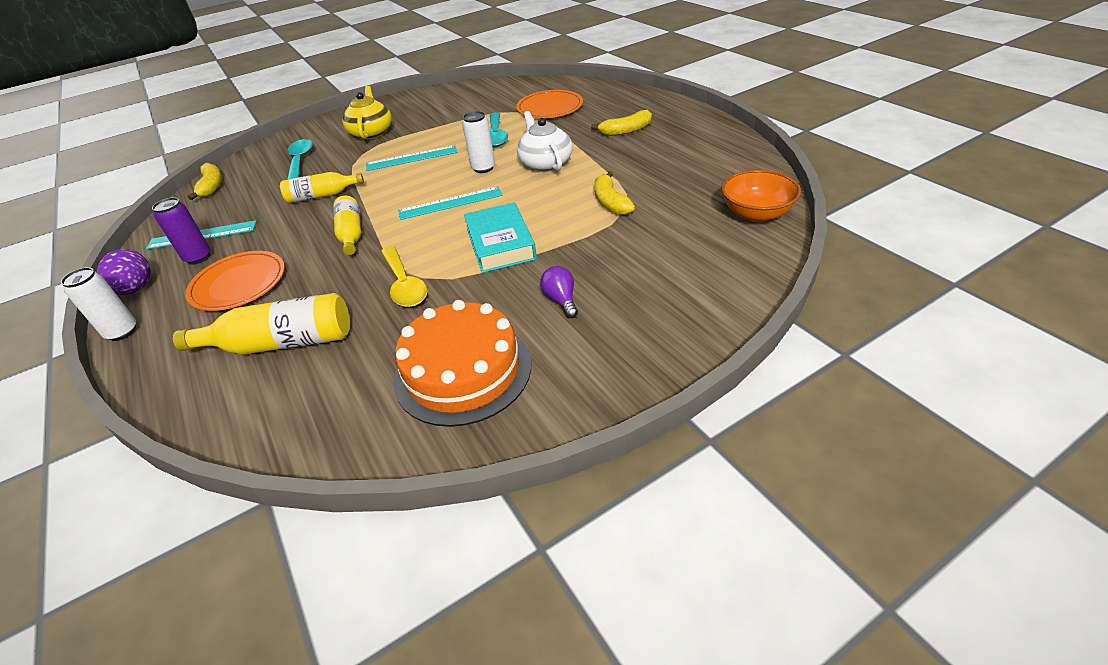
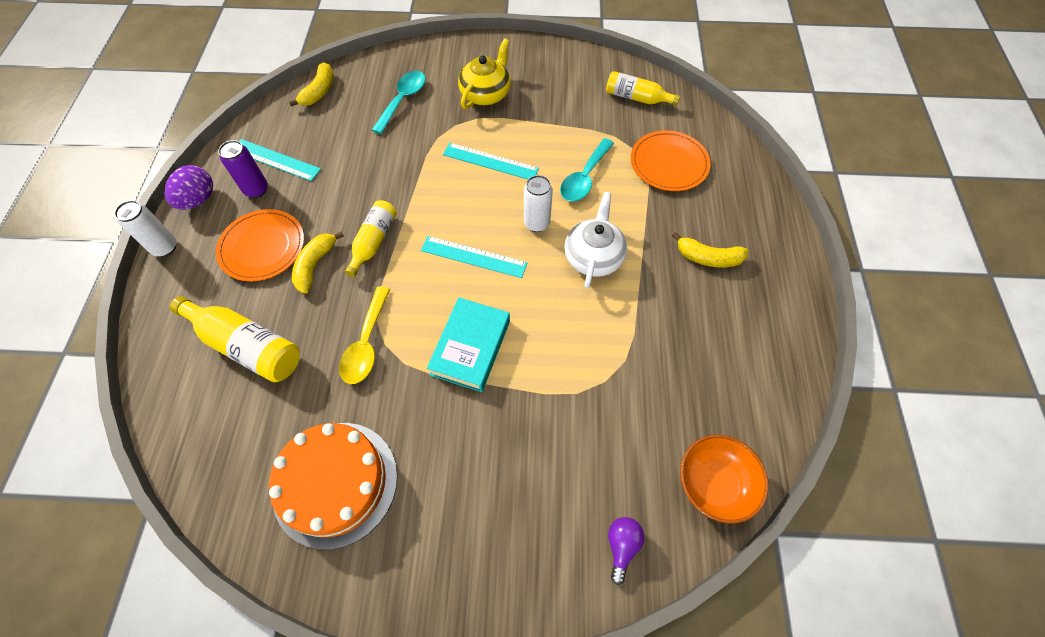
camera: 30 degrees right, 20 degrees up
(322, 196) = (387, 168): yellow bottle -> yellow bottle (636, 98)
(561, 300) = (460, 461): purple light bulb -> purple light bulb (621, 546)
(610, 202) = (602, 361): yellow banana -> yellow banana (315, 265)

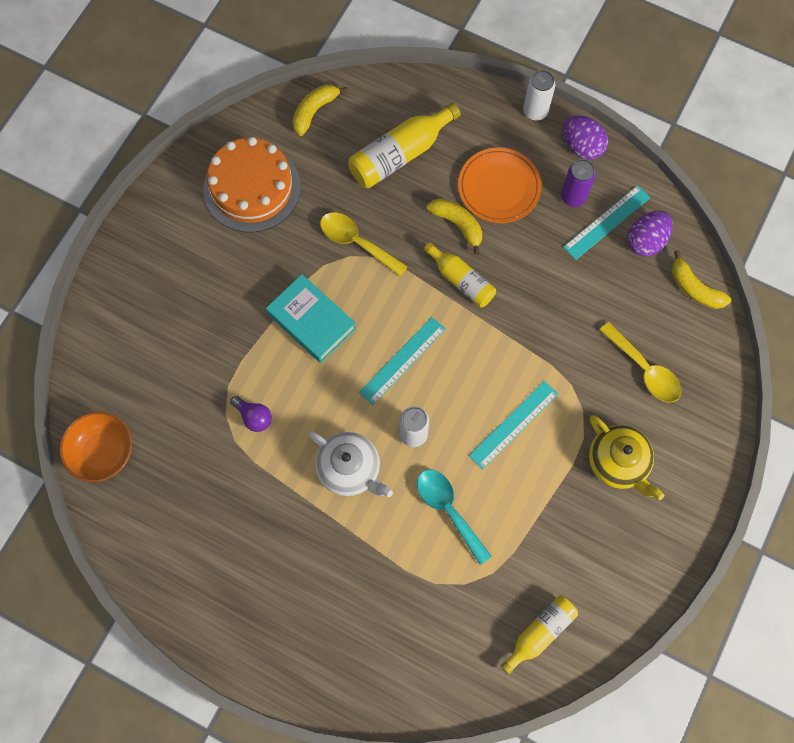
camera: 115 degrees right, 10 degrees up
(286, 130) = (646, 241): none -> purple egg
(403, 100) = (644, 369): turquoise spoon -> yellow spoon
(621, 546) = (101, 361): purple light bulb -> purple light bulb (254, 417)
(669, 163) = (427, 611): orange plate -> none
(708, 258) = (295, 578): yellow banana -> yellow banana (314, 111)

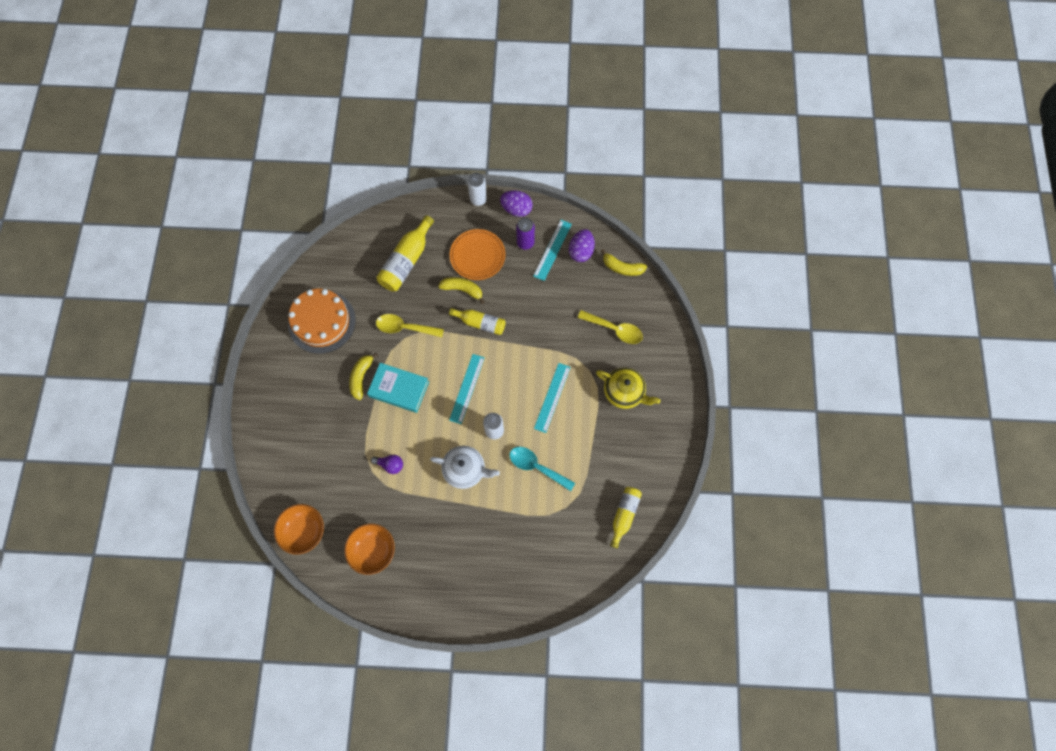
camera: 25 degrees left, 0 degrees up
(179, 520) = (373, 550): none -> orange bowl
(314, 111) = (339, 256): yellow banana -> yellow banana (361, 377)

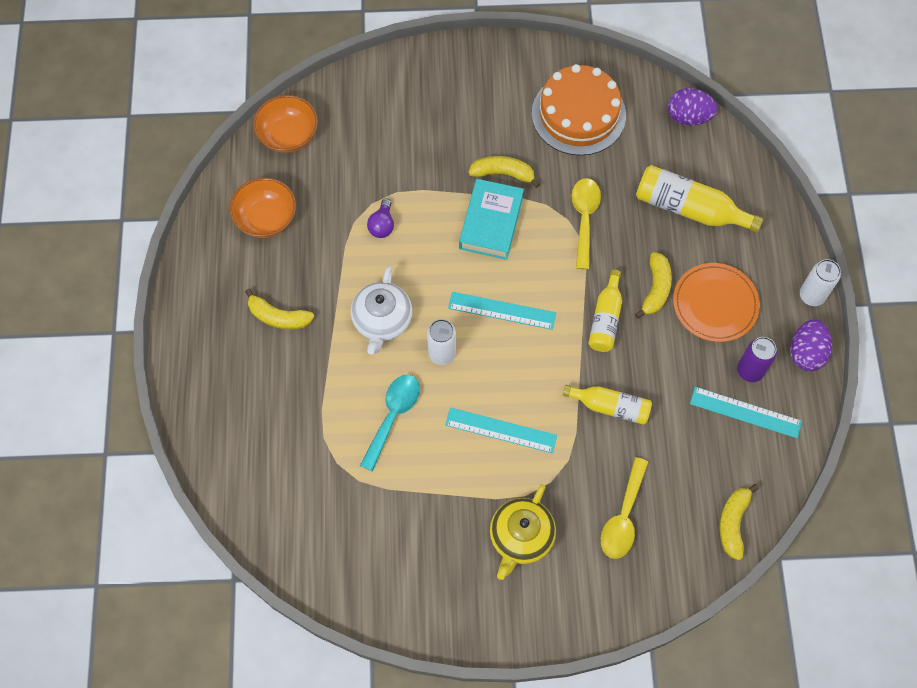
camera: 85 degrees right, 5 degrees down
(454, 543) = (278, 317): none -> yellow banana
(581, 251) = (750, 456): purple egg -> purple egg (688, 117)
(624, 515) = (329, 546): yellow bottle -> yellow bottle (610, 407)

